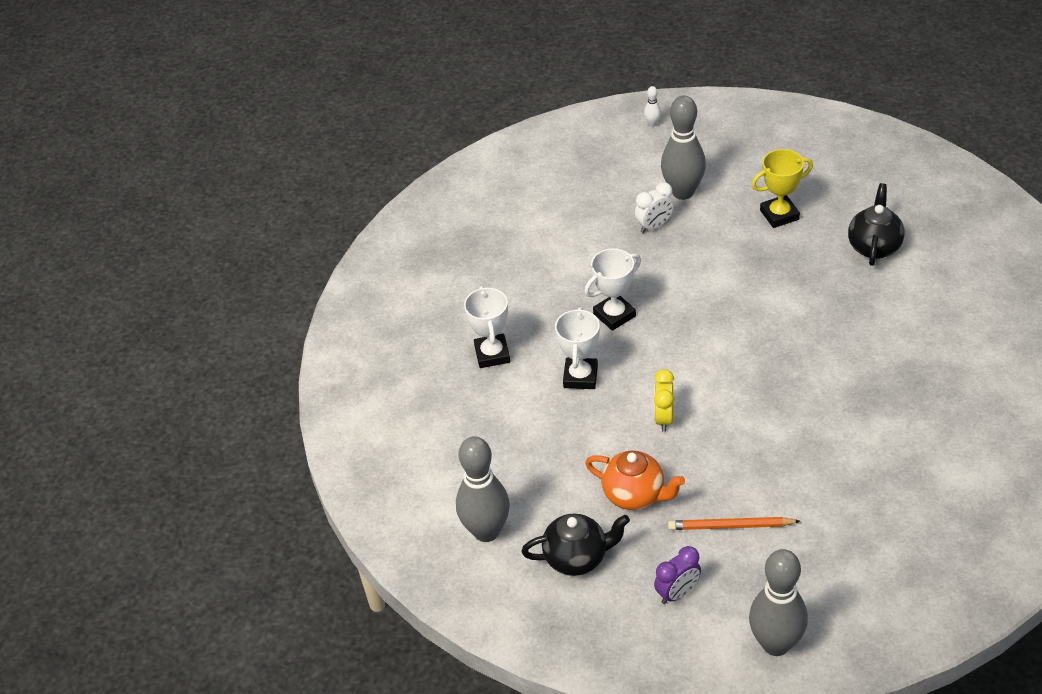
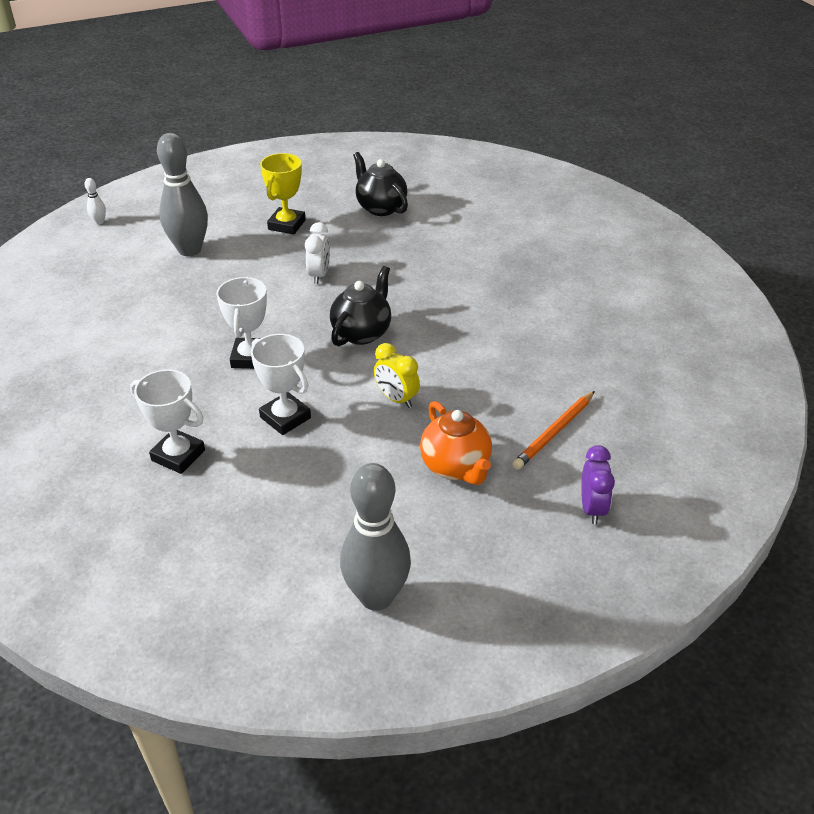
camera: 55 degrees left, 5 degrees down
(577, 558) = (482, 550): black teapot -> black teapot (362, 333)
(635, 495) = (456, 467): orange teapot -> orange teapot turned 90 degrees clockwise
(654, 226) = (197, 282): white clock -> white clock (319, 275)
(776, 644) = (704, 483): grey bowling pin -> none

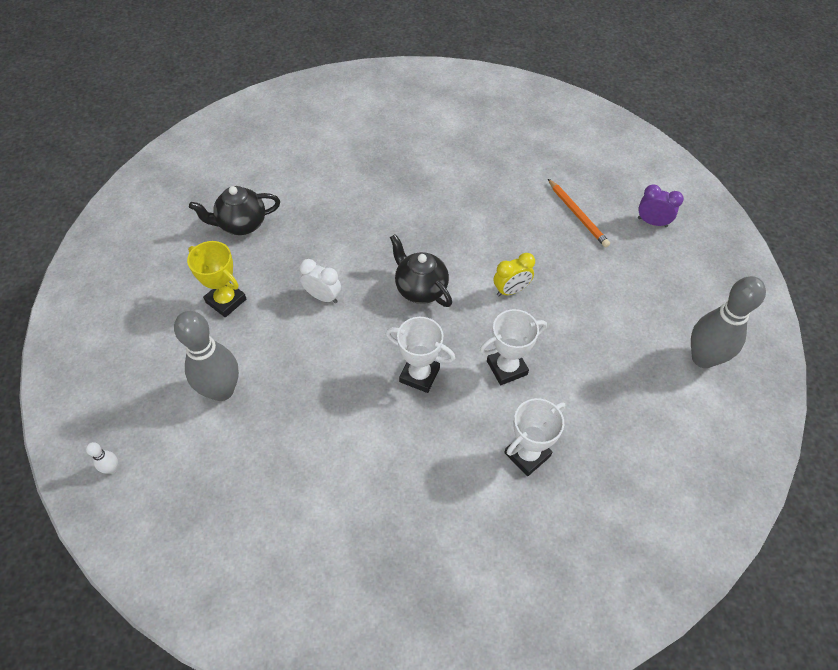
camera: 70 degrees left, 15 degrees up
(456, 467) = (595, 278): orange teapot -> none

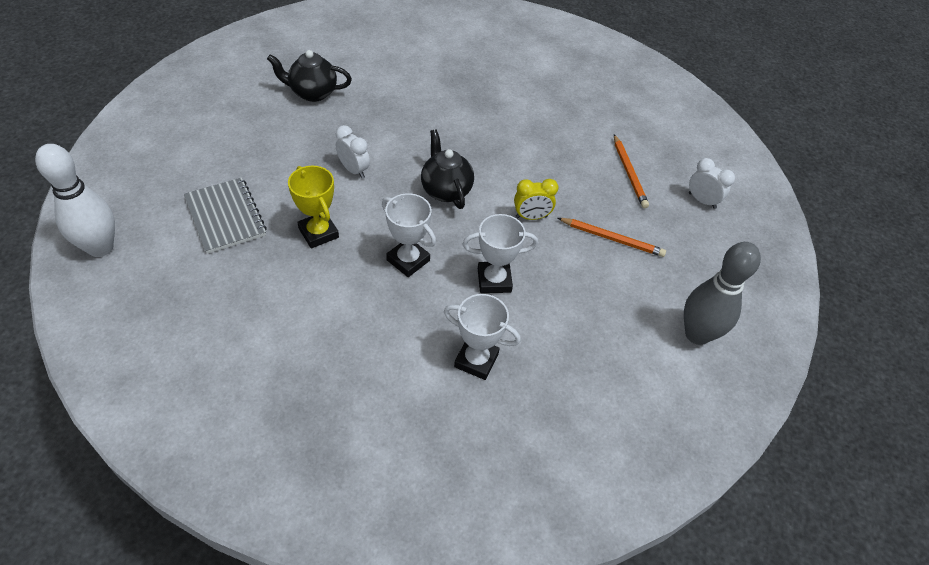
camera: 15 degrees right, 5 degrees down
(112, 468) = (100, 248): white bowling pin -> white bowling pin, size x2.47
(222, 390) = (225, 217): grey bowling pin -> grey notebook
(226, 301) = (267, 148): yellow trophy -> yellow trophy (318, 233)
(527, 454) = (476, 360): white trophy -> white trophy turned 45 degrees clockwise
(591, 288) = (612, 239): none -> orange pencil
(652, 222) = (702, 201): purple clock -> white clock

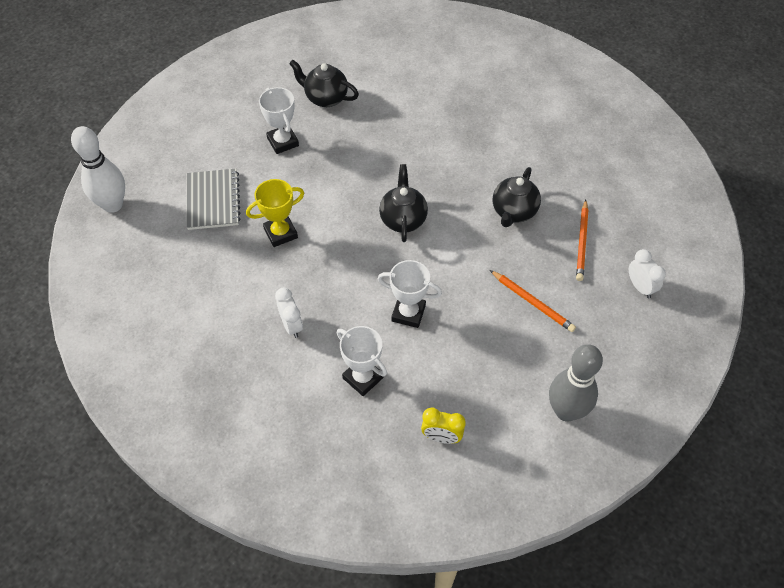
camera: 25 degrees right, 5 degrees up
(318, 233) = (280, 233): yellow trophy -> yellow trophy turned 75 degrees clockwise
(354, 170) = (332, 182): white clock -> white clock (291, 325)
(408, 260) = (343, 276): white trophy -> white trophy (283, 142)
(531, 217) = (468, 263): yellow clock -> yellow clock (441, 437)
(552, 160) = (513, 212): none -> black teapot

